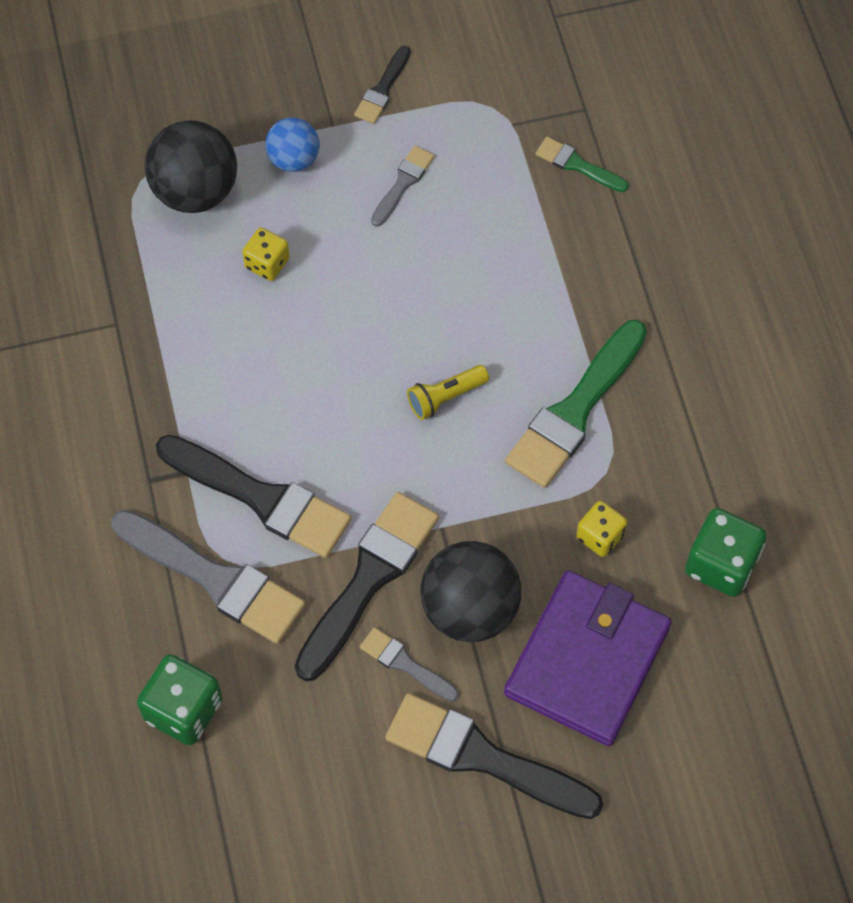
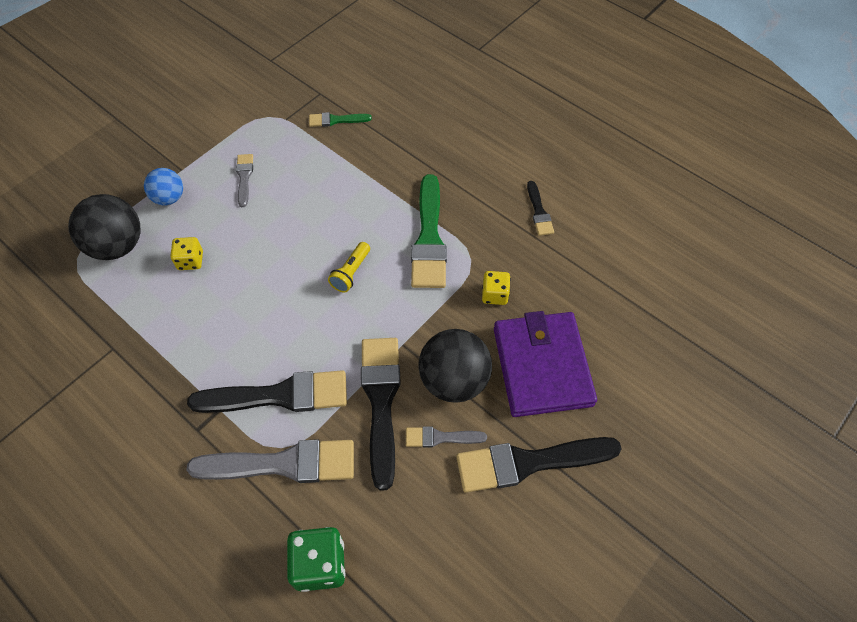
camera: 35 degrees left, 5 degrees down
(382, 89) = (198, 138): black brush -> black brush (539, 212)
(721, 564) = (569, 270): green dice -> none

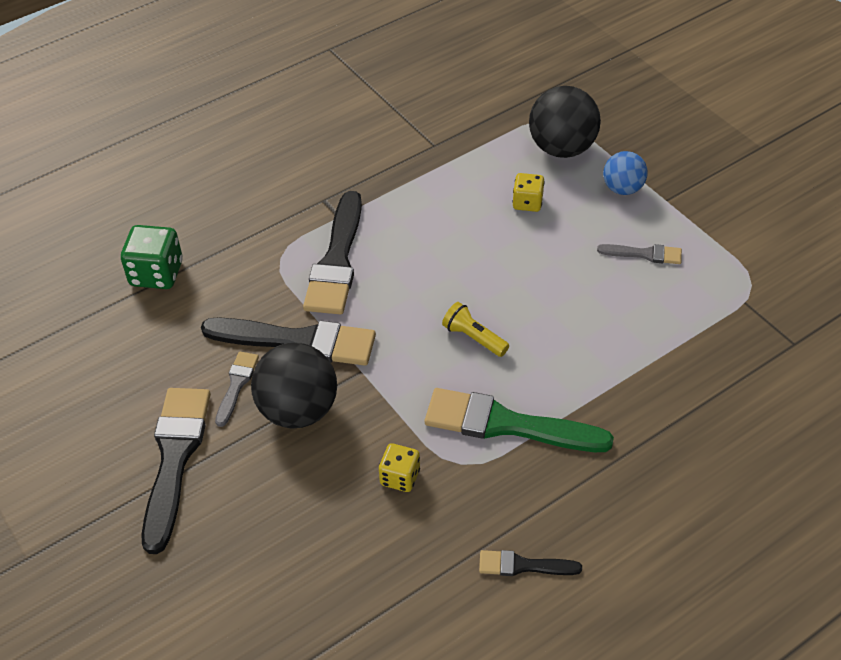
camera: 105 degrees right, 10 degrees down
(283, 464) = (263, 257): grey brush -> none
(336, 120) = (737, 355): green brush -> none
(542, 366) = (283, 503): purple wallet -> none

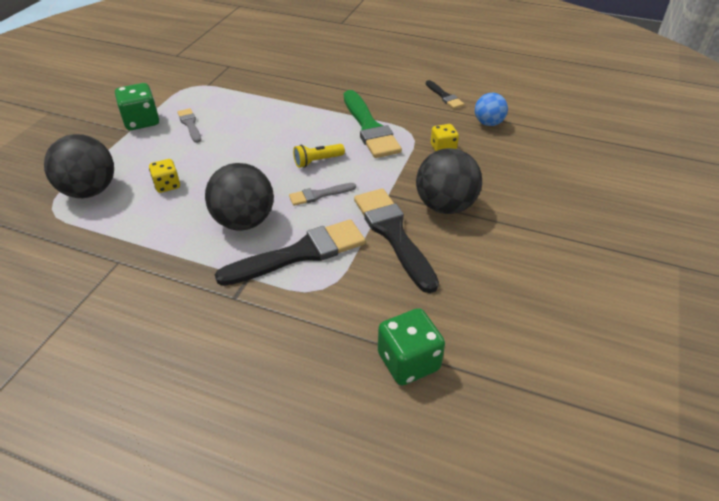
camera: 125 degrees left, 5 degrees down
(175, 458) = (540, 240): black brush -> none
(236, 385) = (458, 244): grey brush -> grey brush (319, 195)
(418, 239) = (244, 221): none -> black ball
(474, 338) = (317, 161): yellow flashlight -> yellow flashlight turned 60 degrees clockwise
(623, 189) = (126, 150): blue ball -> blue ball (488, 123)
(682, 215) = (141, 121): none -> green dice

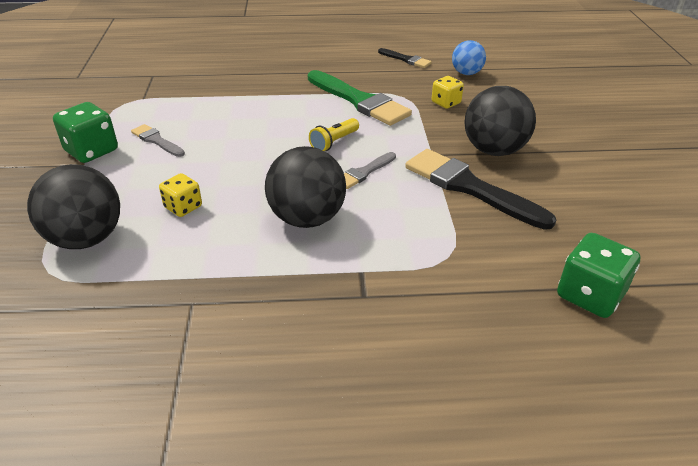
camera: 25 degrees left, 5 degrees down
(300, 253) = (395, 232): black brush -> none

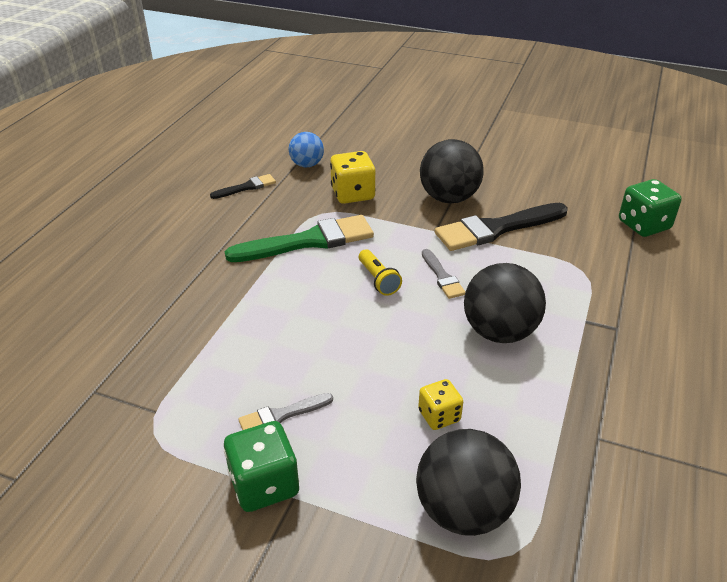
camera: 65 degrees left, 0 degrees up
(446, 103) = (352, 194): yellow dice -> yellow dice, size x1.60

